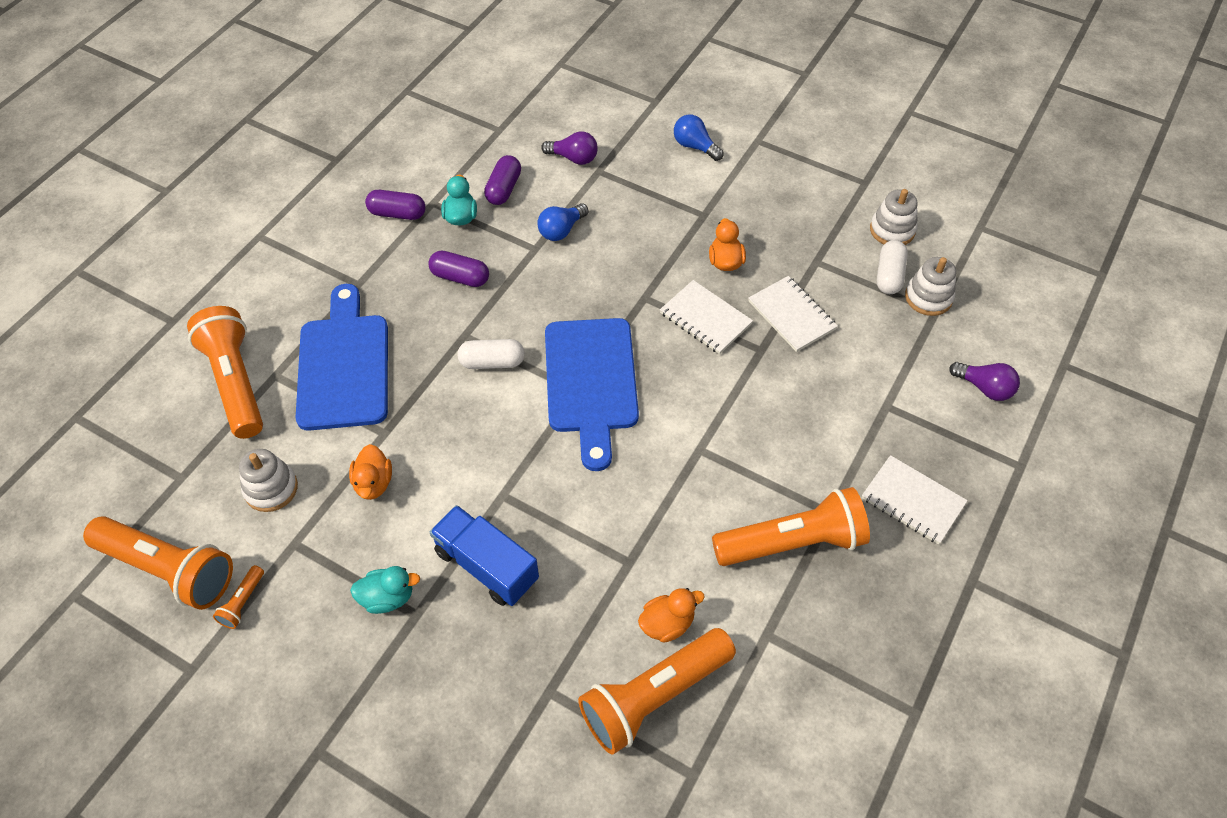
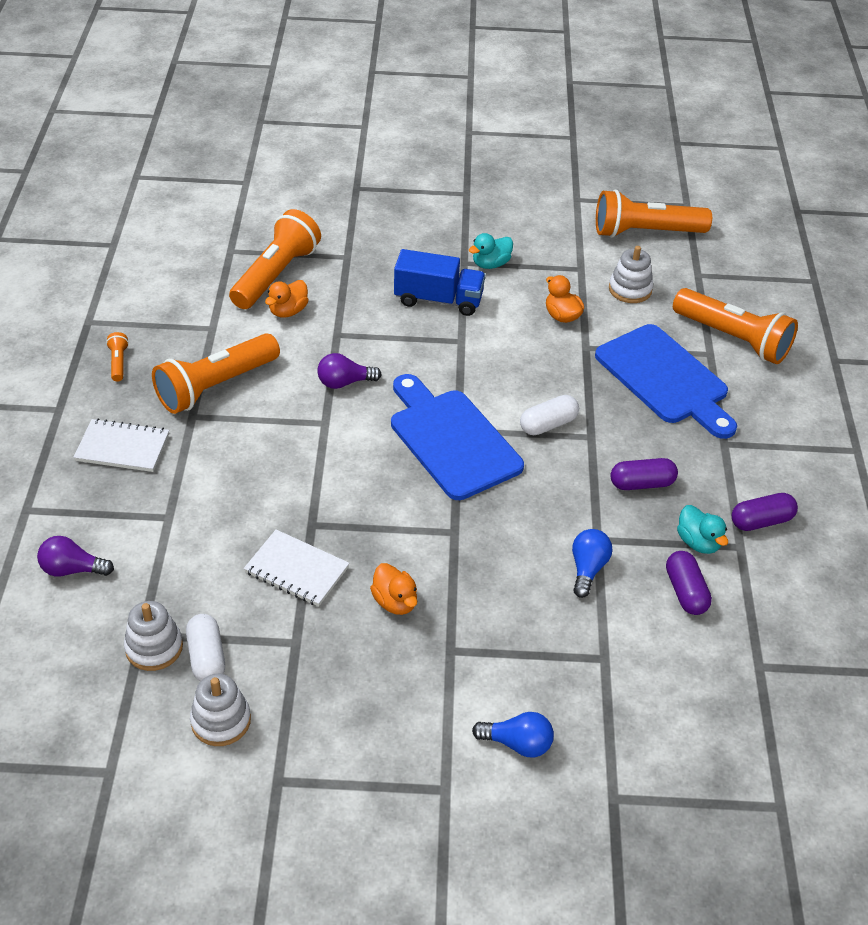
camera: 150 degrees right, 10 degrees down
(242, 602) = (581, 233): orange flashlight -> orange flashlight (118, 362)
(573, 158) = (645, 663): purple light bulb -> purple light bulb (344, 382)
(705, 319) = (382, 533): white notebook -> none

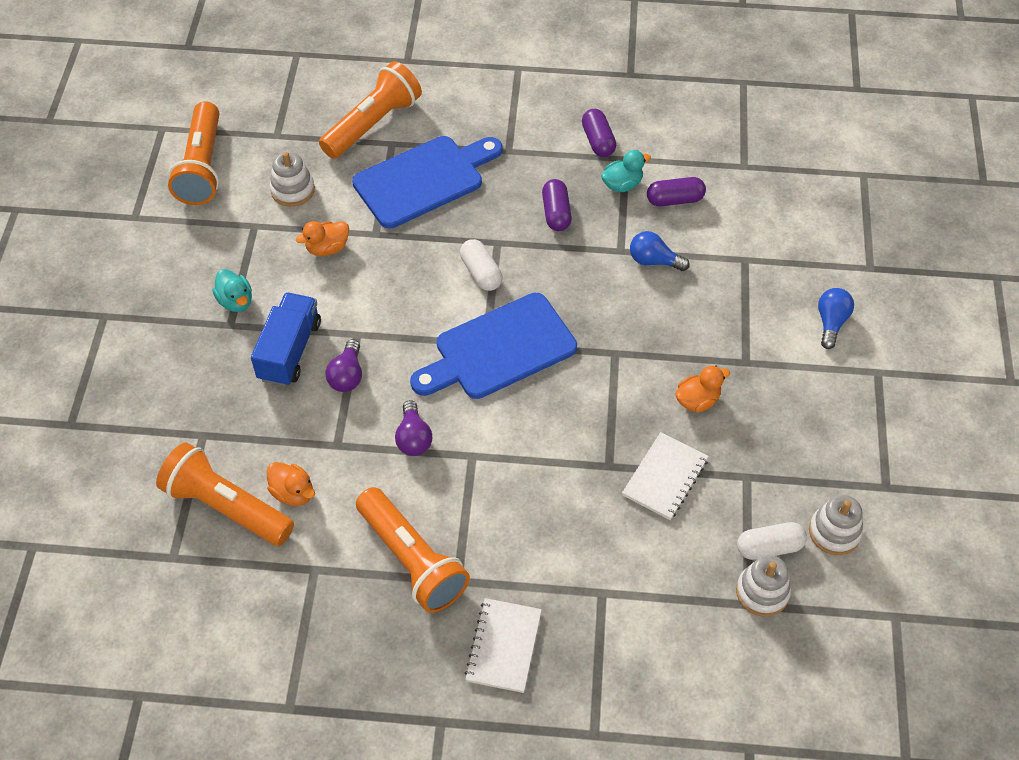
camera: 85 degrees left, 10 degrees up
(72, 569) = (673, 676): purple light bulb -> purple light bulb (347, 375)
(118, 362) = (366, 665): orange flashlight -> none

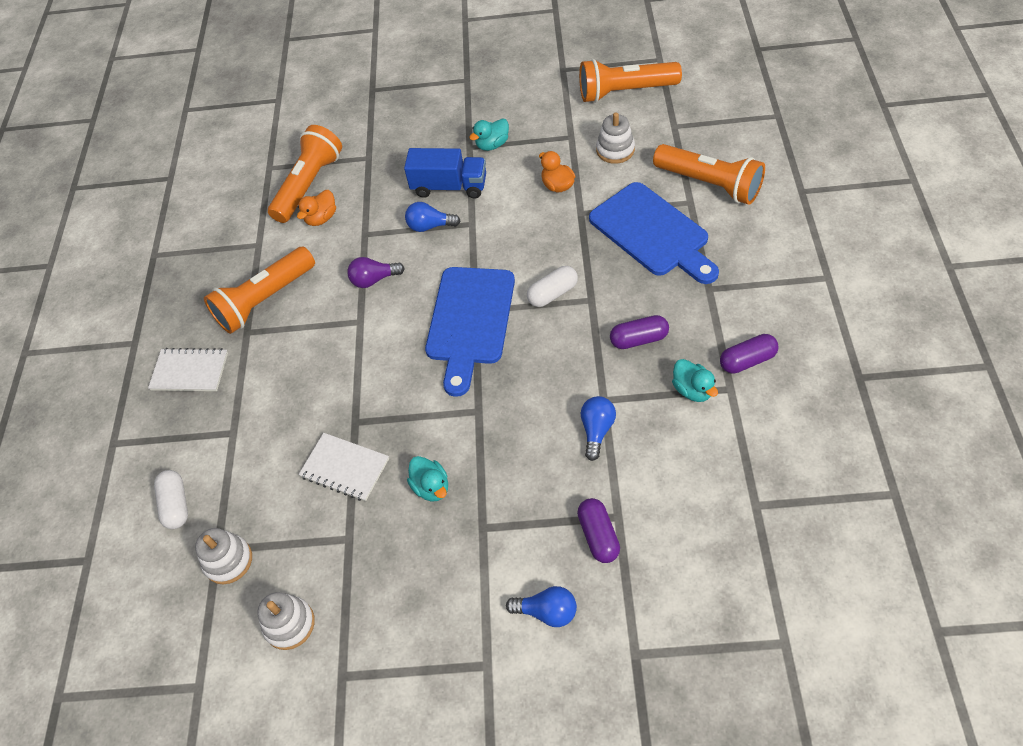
camera: 90 degrees right, 0 degrees up
(347, 375) = (430, 226): purple light bulb -> blue light bulb
(499, 349) = (470, 321): blue cutting board -> blue cutting board turned 135 degrees counterclockwise
(675, 200) = (685, 440): purple capsule -> purple capsule (598, 535)
(697, 400) = (431, 487): orange duck -> turquoise duck
(769, 547) = (273, 564): white capsule -> white capsule (176, 504)

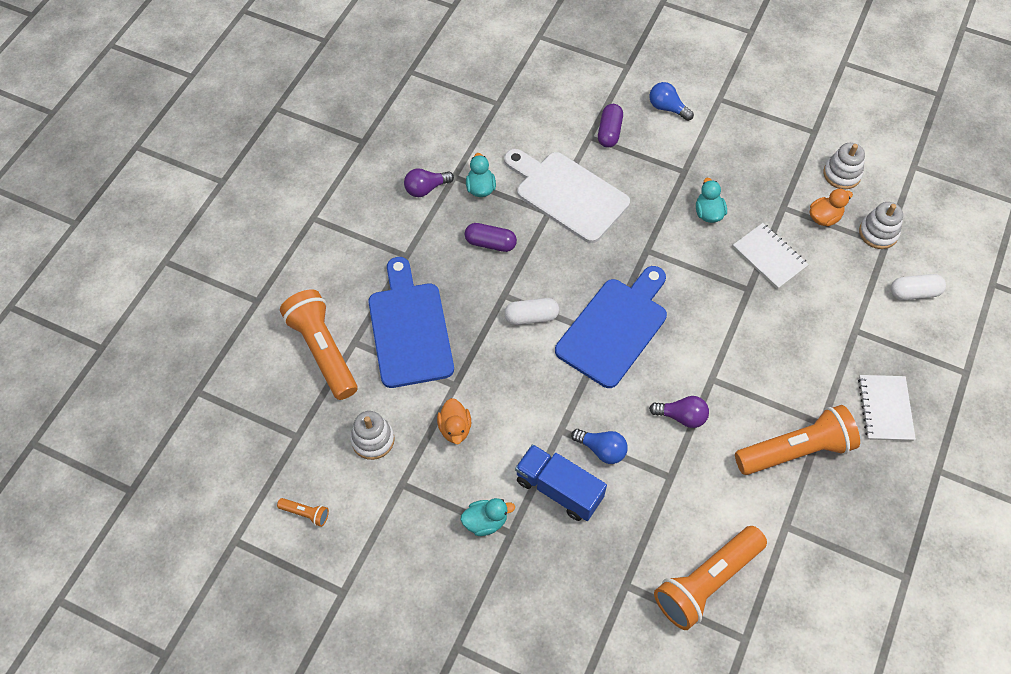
camera: 160 degrees left, 5 degrees up
(176, 504) = (914, 293): white capsule -> white capsule turned 75 degrees clockwise
(190, 371) = (885, 409): white notebook -> white notebook turned 60 degrees clockwise
(321, 218) = (708, 524): orange duck -> orange duck (824, 217)
(597, 430) = (567, 194): blue light bulb -> white cutting board
(625, 92) = (305, 513): orange flashlight -> orange flashlight, size x0.42
(747, 361) = (426, 188): purple capsule -> purple light bulb

